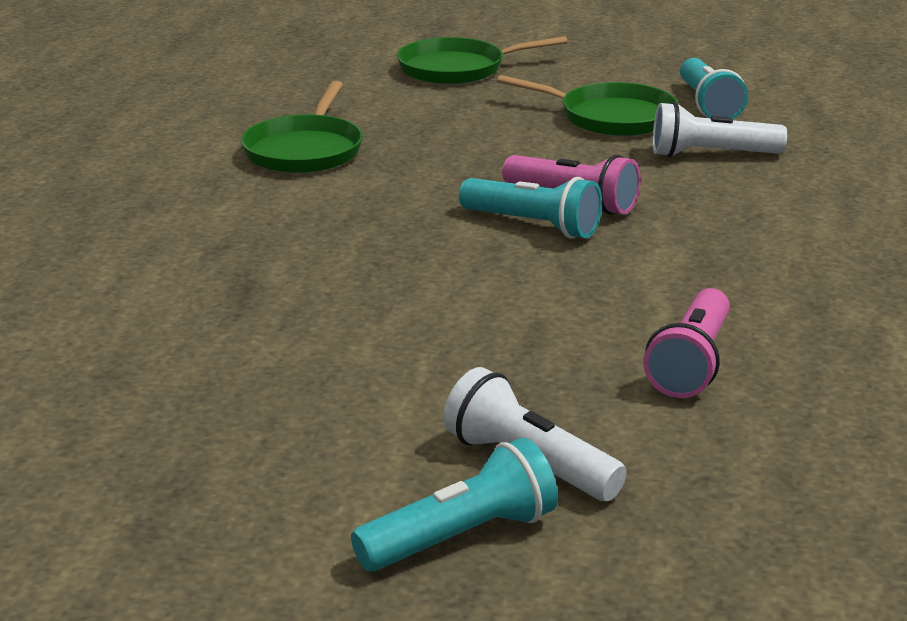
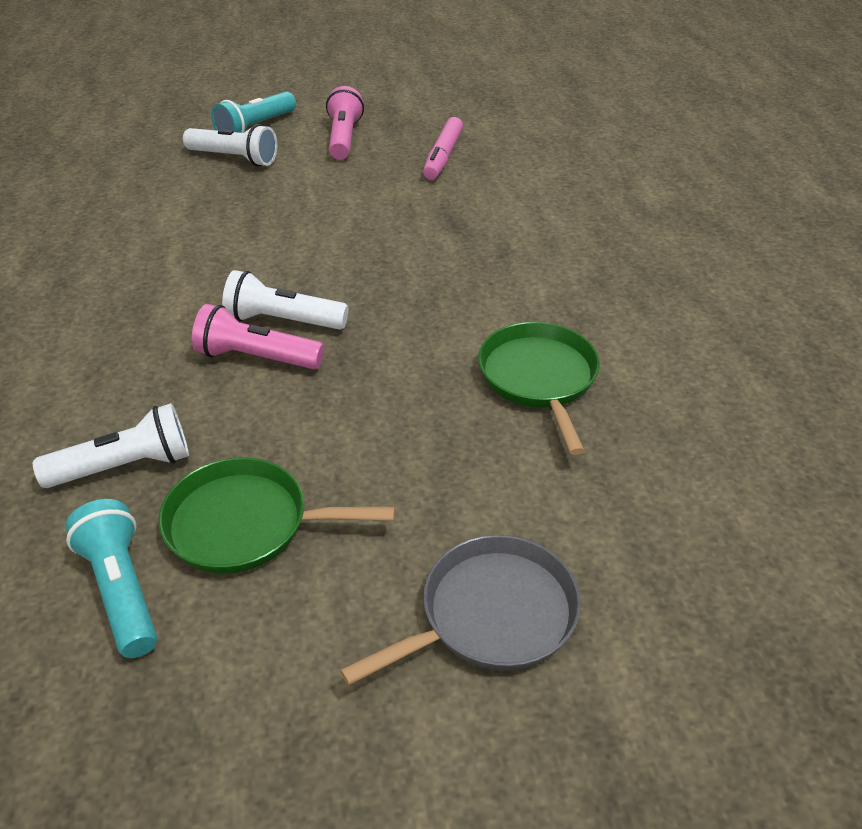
camera: 160 degrees right, 15 degrees up
(153, 394) = (443, 156): none -> pink marker
(457, 69) = (491, 615): green pan -> grey pan
(533, 225) = (282, 321): turquoise flashlight -> white flashlight
(692, 364) = (151, 224): pink flashlight -> pink flashlight (343, 138)

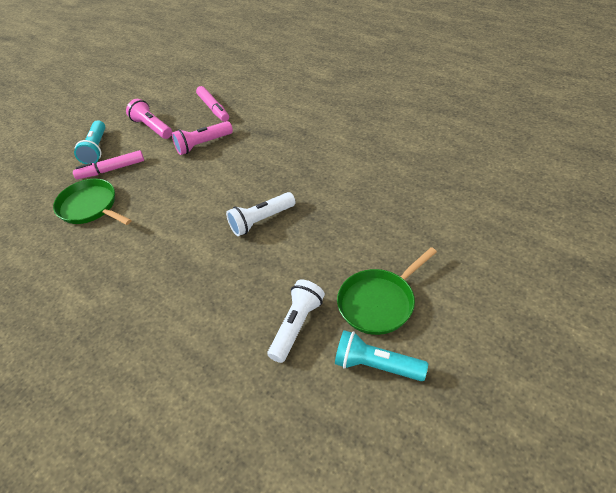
camera: 40 degrees left, 5 degrees up
(235, 158) = (111, 170): white flashlight -> pink marker
(256, 358) = (276, 243): pink flashlight -> pink flashlight (203, 145)
(491, 615) = (500, 257): grey pan -> none
(539, 378) = (391, 169): green pan -> green pan (90, 207)

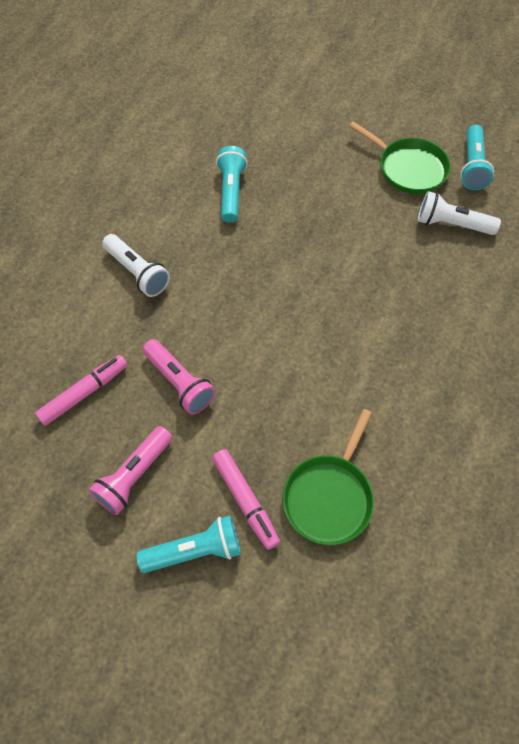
camera: 105 degrees left, 15 degrees up
(261, 221) = (323, 278): white flashlight -> white flashlight (138, 272)
(365, 173) = (231, 191): none -> turquoise flashlight

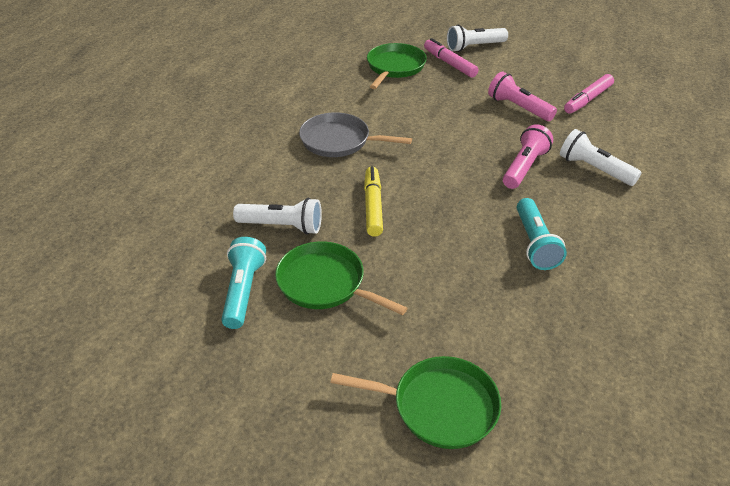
camera: 175 degrees right, 20 degrees down
(134, 476) = (527, 69): pink flashlight -> pink flashlight (524, 167)
(195, 550) = (474, 47): turquoise flashlight -> white flashlight
(331, 85) = (439, 406): none -> green pan
(369, 241) = (373, 206): none -> yellow marker
(406, 336) = (339, 141): none -> grey pan

